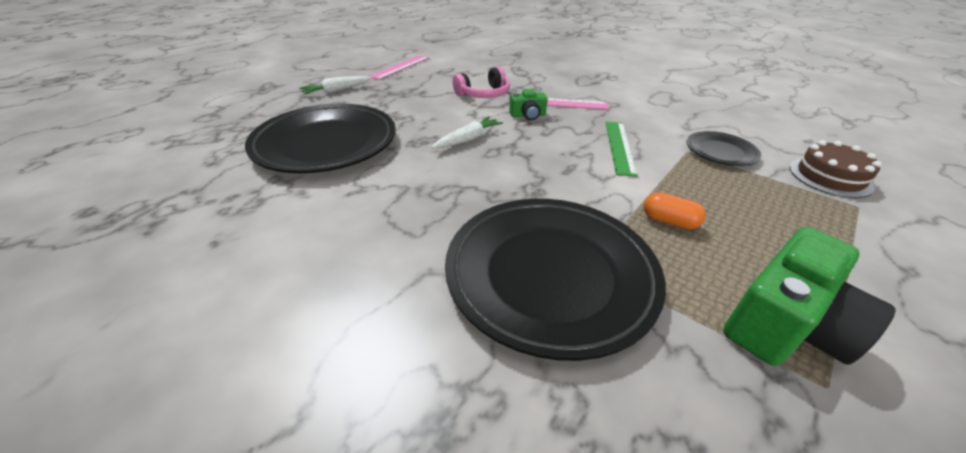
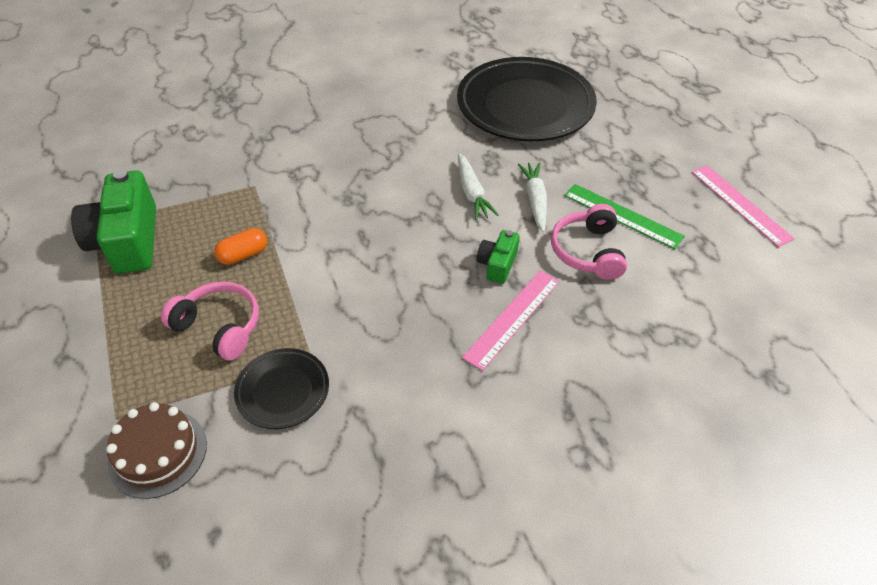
camera: 120 degrees right, 10 degrees up
(336, 91) = (665, 133): white carrot -> white carrot (535, 200)
(550, 275) = (263, 163): black plate -> none
(620, 147) = (368, 303): green ruler -> green ruler (622, 216)
(736, 198) = (219, 327): none -> pink headphones

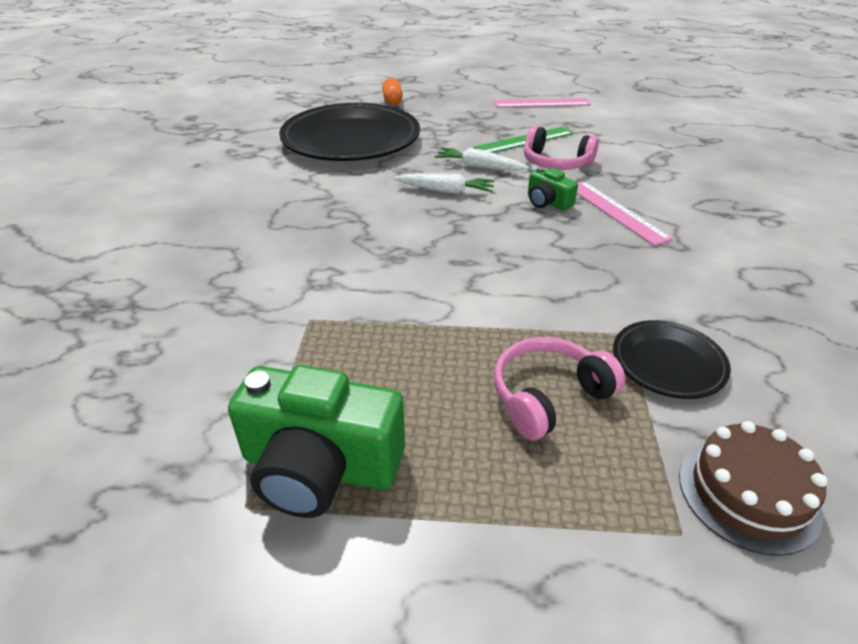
camera: 65 degrees left, 10 degrees down
(243, 255) = (432, 352): orange capsule -> orange capsule (392, 100)

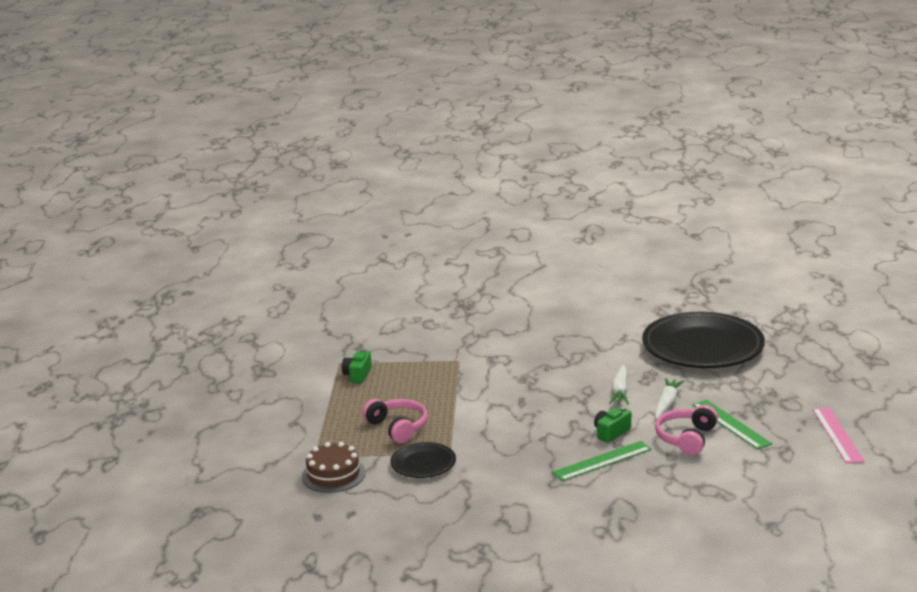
camera: 90 degrees right, 15 degrees down
(320, 466) = (357, 375): green camera -> green camera, size x0.51
(392, 100) = (805, 357): orange capsule -> none
(616, 211) = (602, 461): pink ruler -> green ruler

